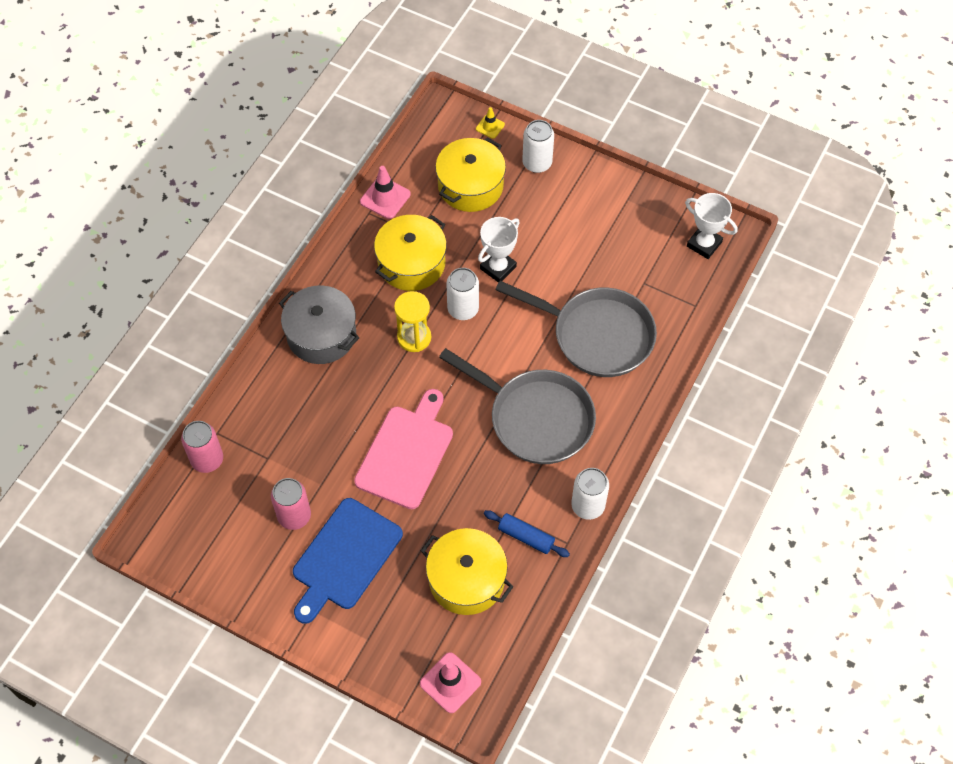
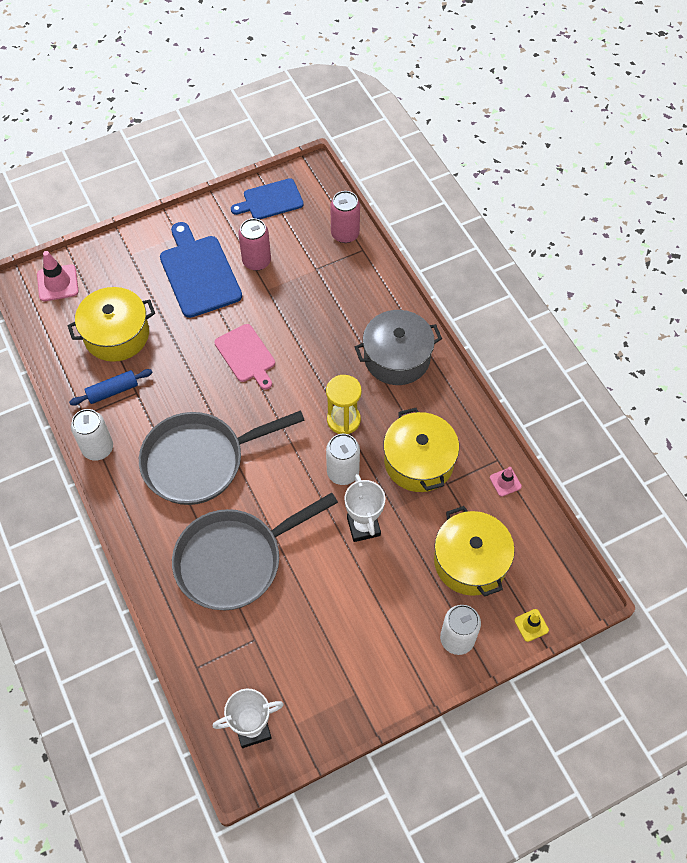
camera: 125 degrees right, 0 degrees up
(208, 555) = (270, 200): none -> blue cutting board
(385, 198) = (505, 482): pink traffic cone -> pink traffic cone, size x0.59
(406, 453) = (246, 355): pink cutting board -> pink cutting board, size x0.65

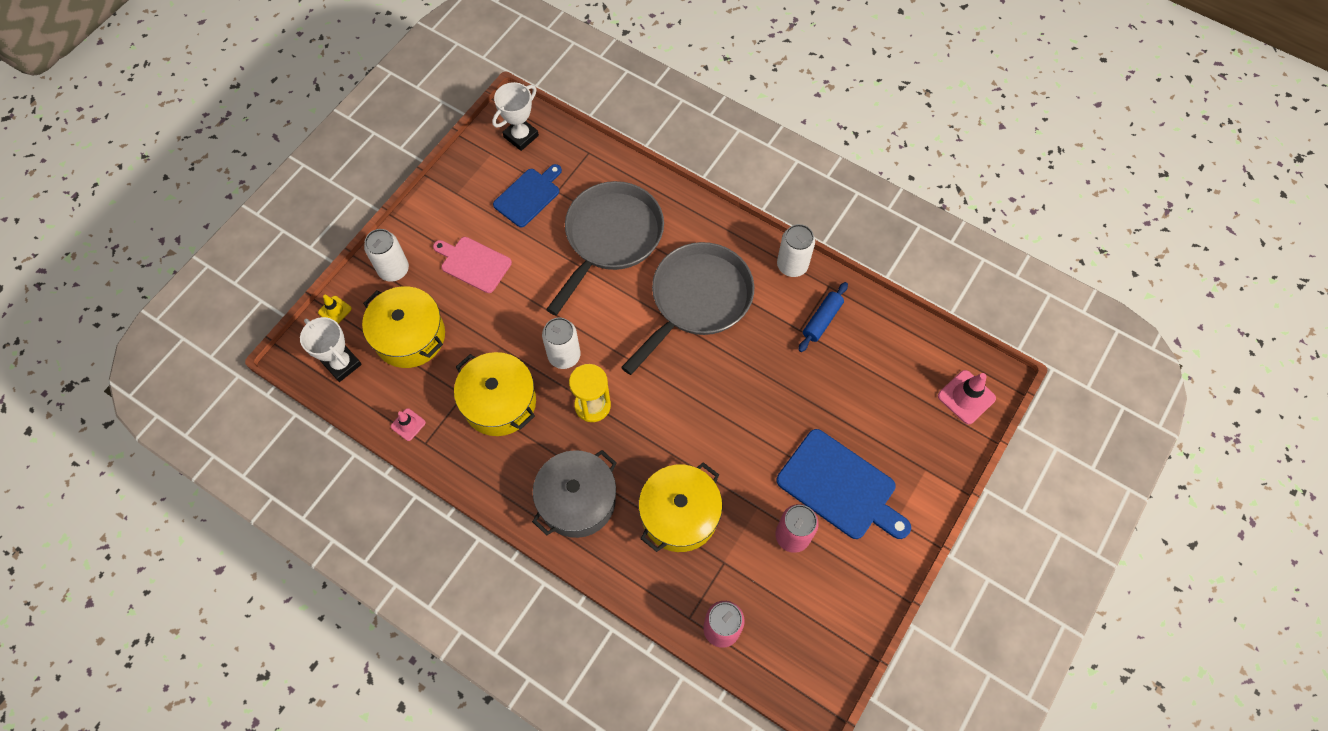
camera: 150 degrees right, 5 degrees up
(116, 335) = (864, 375): yellow pot -> yellow pot (679, 514)
(246, 355) = (727, 421): pink cutting board -> pink cutting board (473, 263)
(270, 200) = (834, 628): blue cutting board -> blue cutting board (528, 196)
(363, 526) = (519, 318): white trophy -> white trophy (342, 364)

